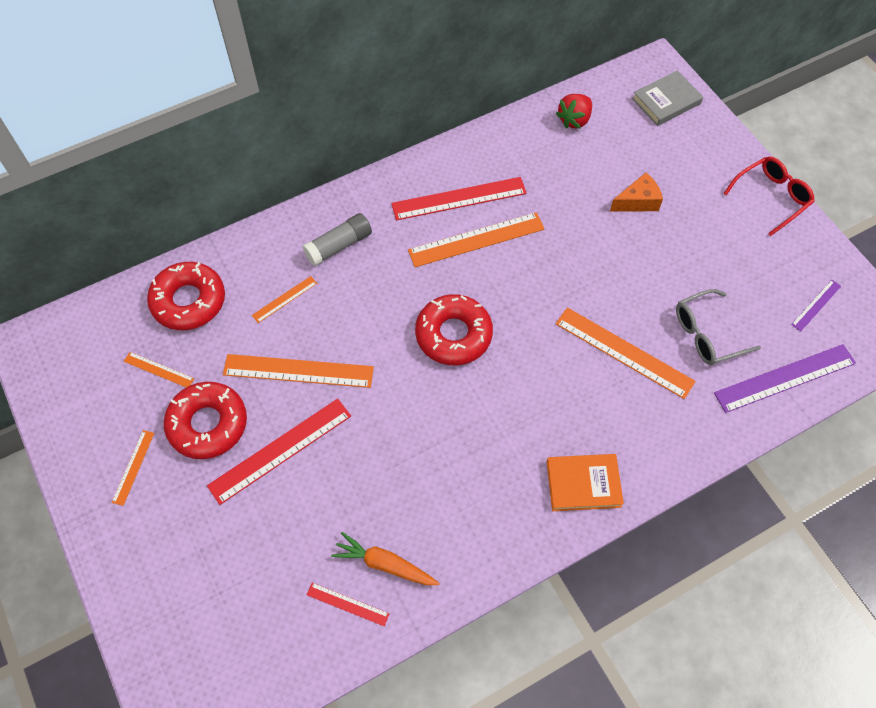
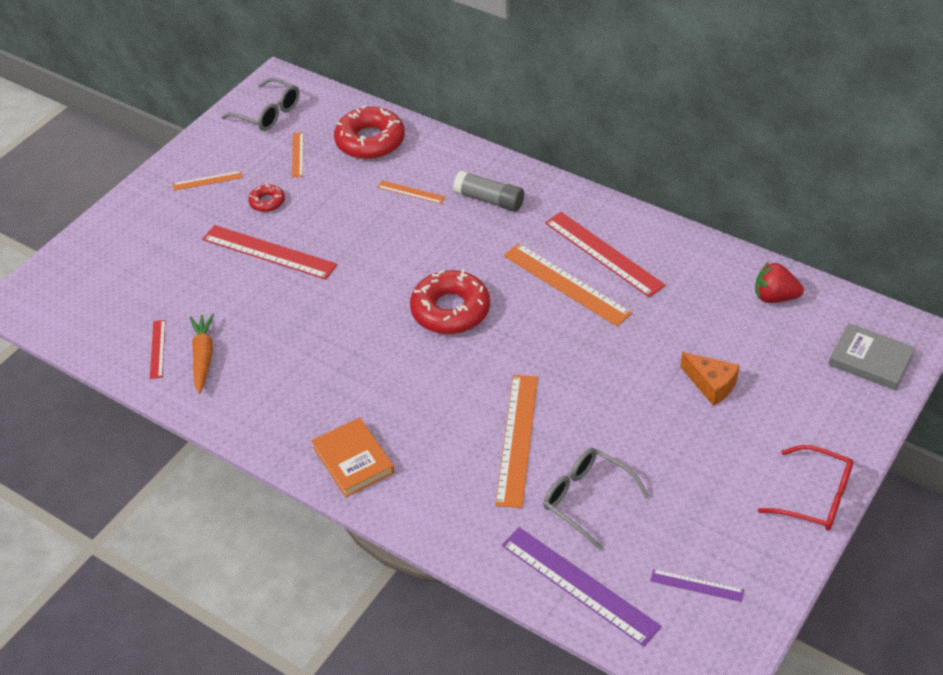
camera: 65 degrees right, 15 degrees down
(73, 371) = (268, 113): none -> grey glasses
(208, 424) = (267, 202): red donut -> red donut, size x0.49
(298, 371) = (348, 230): orange ruler -> none

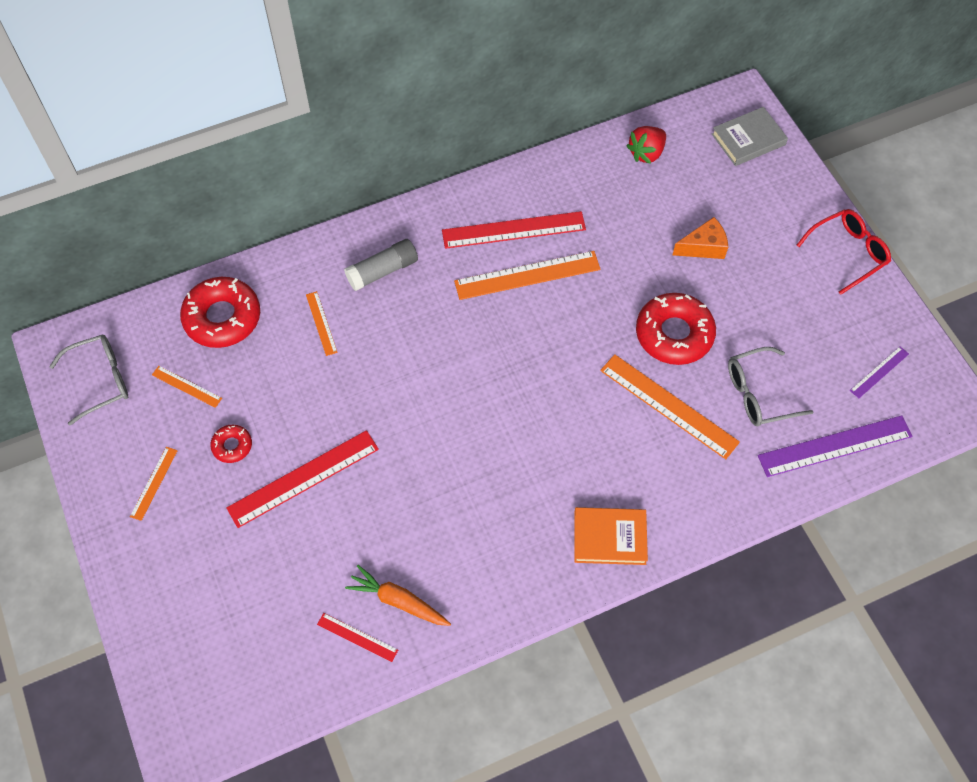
camera: 60 degrees left, 15 degrees up
(411, 192) = (321, 323): orange ruler -> orange ruler turned 75 degrees counterclockwise
(450, 310) = (492, 374): red donut -> red donut (674, 334)

